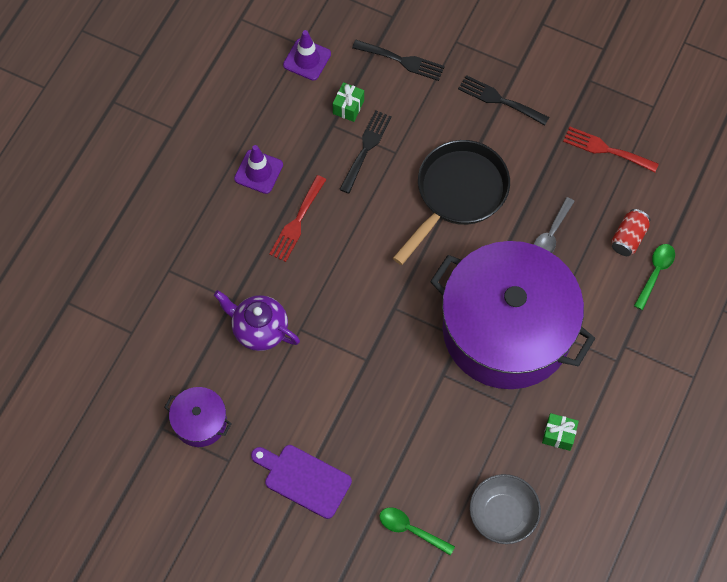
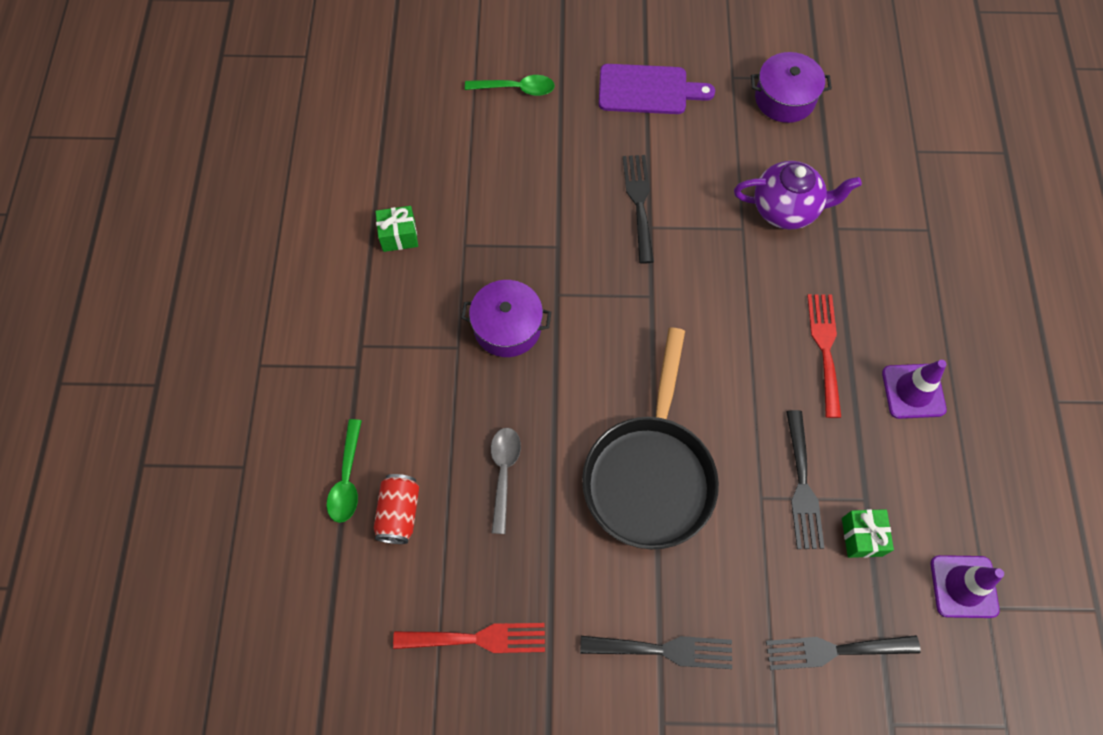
camera: 155 degrees right, 0 degrees up
(364, 383) = (639, 202): none -> black fork
(502, 514) = (428, 137): grey bowl -> none
(507, 329) = (507, 327): purple pot -> purple pot, size x0.40

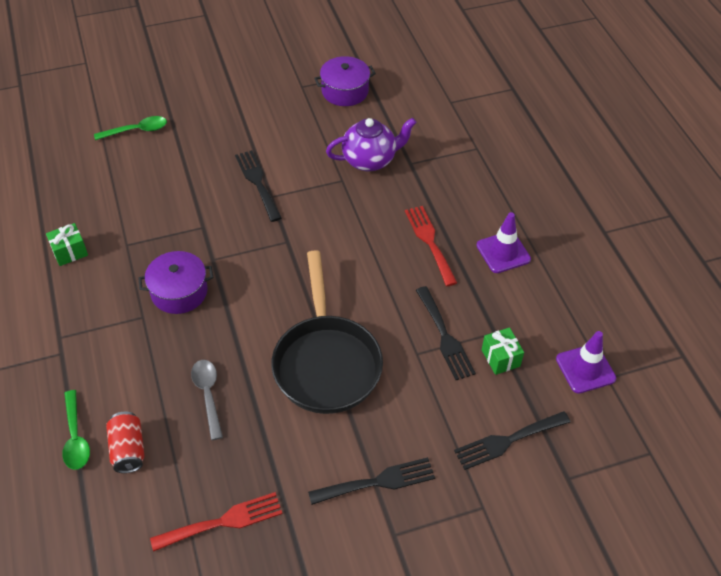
camera: 20 degrees left, 15 degrees down
(648, 90) = (240, 108): purple cutting board -> none

